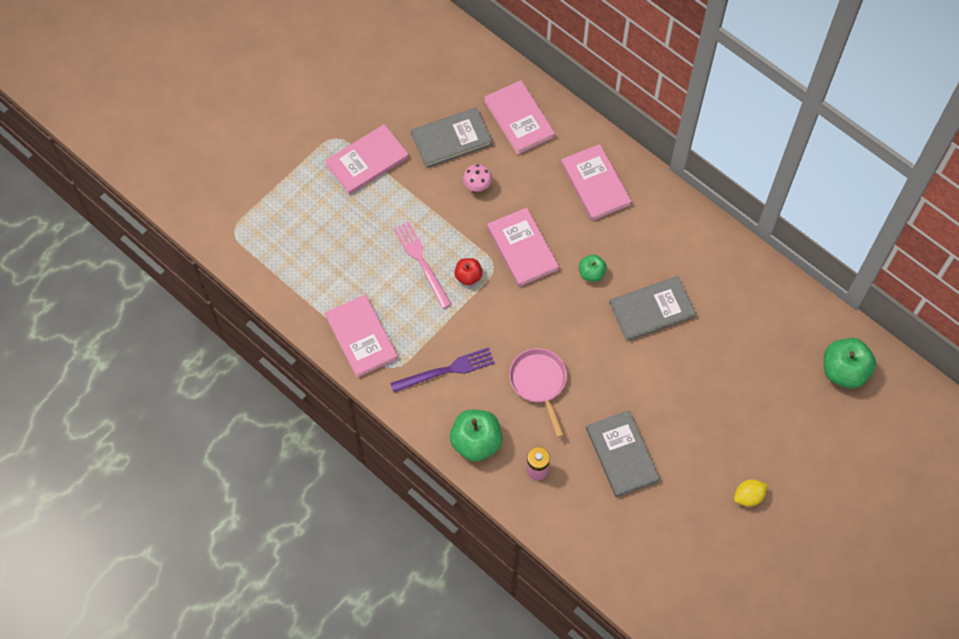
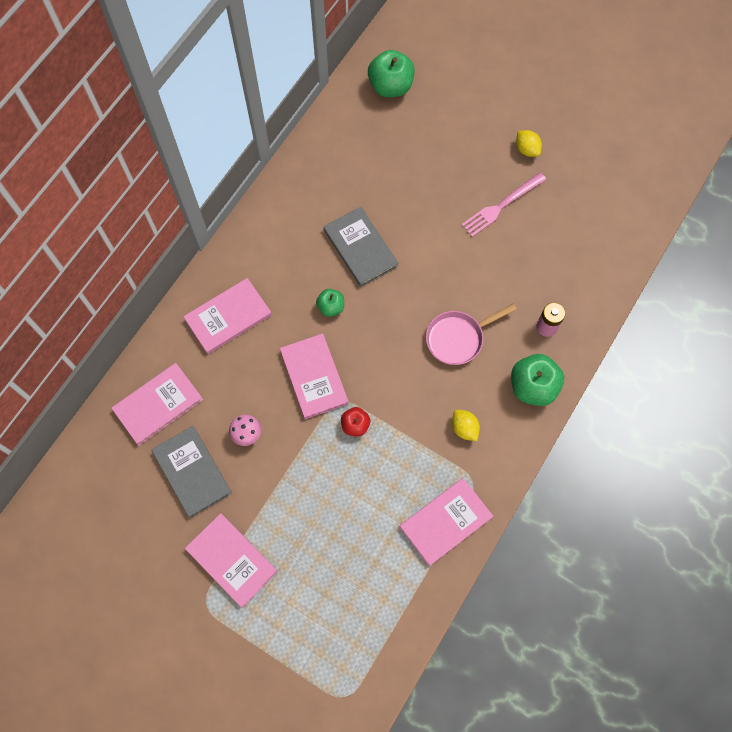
camera: 100 degrees left, 5 degrees up
(421, 262) = (347, 476): pink fork -> pink fork (501, 206)
(446, 370) = (464, 428): purple fork -> yellow lemon
(522, 248) = (314, 377): pink book -> pink book turned 75 degrees counterclockwise
(621, 454) = (513, 256): grey book -> none

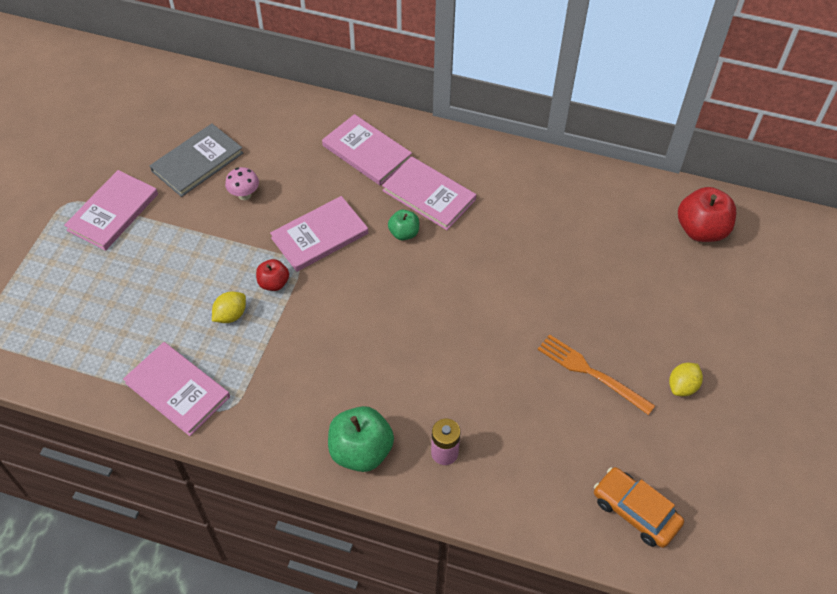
camera: 75 degrees right, 15 degrees down
(158, 404) = (261, 121): pink book -> pink book (429, 195)
(360, 248) = (483, 244): grey book -> none
(390, 86) = (701, 230): green apple -> red apple
(458, 338) = (401, 360): pink pan -> none
(464, 428) = (292, 387): yellow lemon -> yellow lemon (231, 315)
(501, 206) = (591, 373): pink fork -> orange fork
(617, 213) = (635, 511): none -> orange car

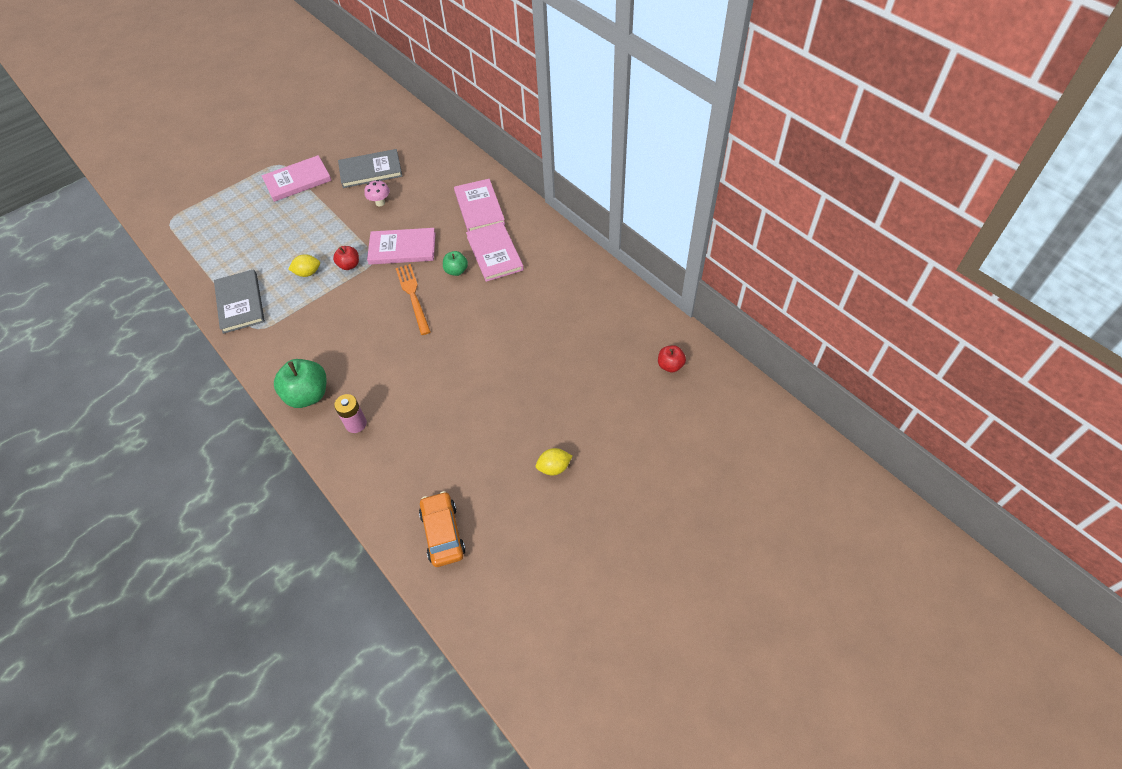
camera: 35 degrees right, 0 degrees up
(178, 390) = (240, 303): pink book -> grey book
(591, 373) = (498, 424): orange fork -> orange fork (413, 296)
(701, 230) = (670, 365): red apple -> red apple, size x0.56

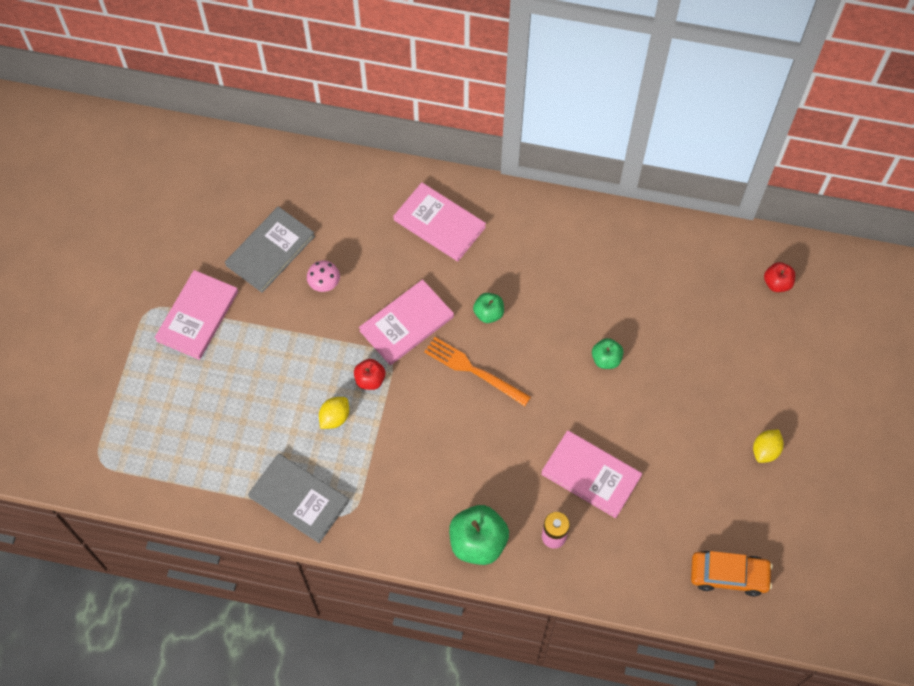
camera: 40 degrees left, 10 degrees up
(443, 533) = (728, 575): orange car -> orange car turned 150 degrees clockwise
(495, 253) = (508, 268): pink book -> pink book (591, 475)
(502, 340) = (606, 359): none -> green apple

